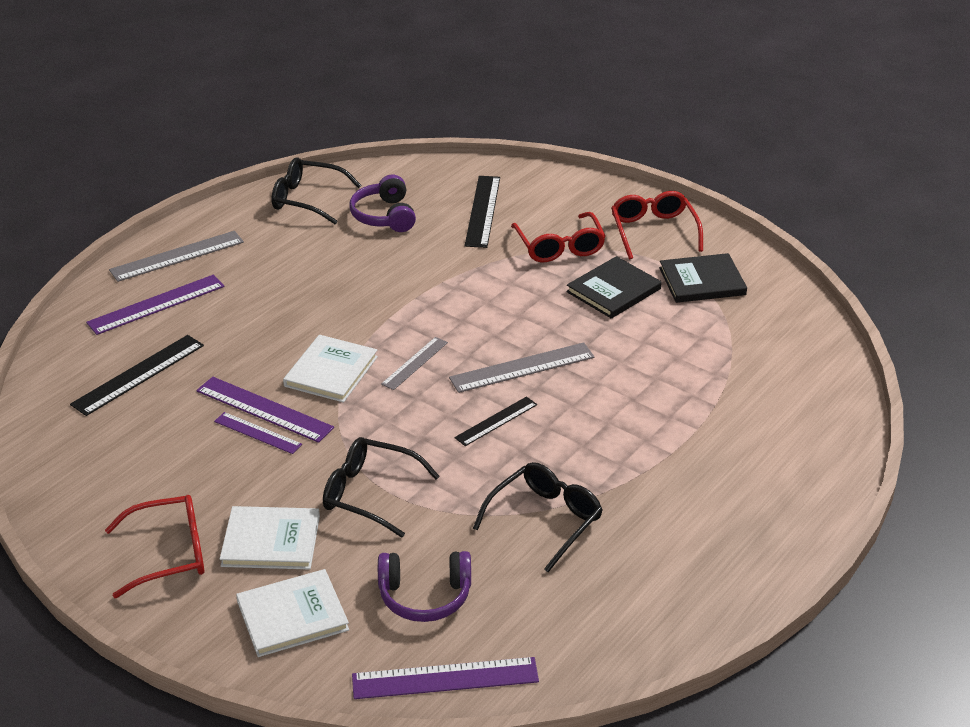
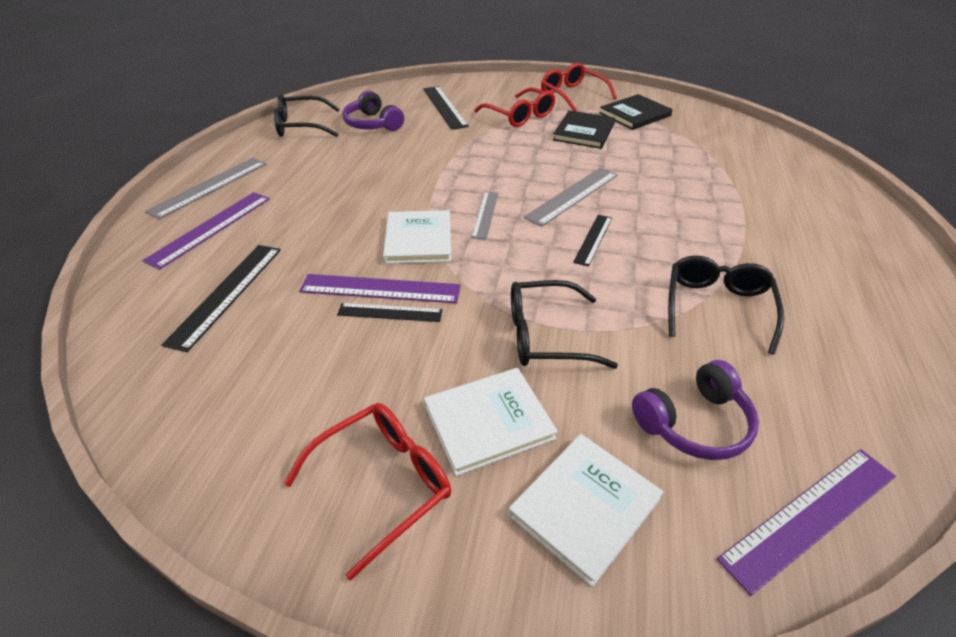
camera: 25 degrees left, 5 degrees up
(257, 433) = (390, 313): purple ruler -> black ruler

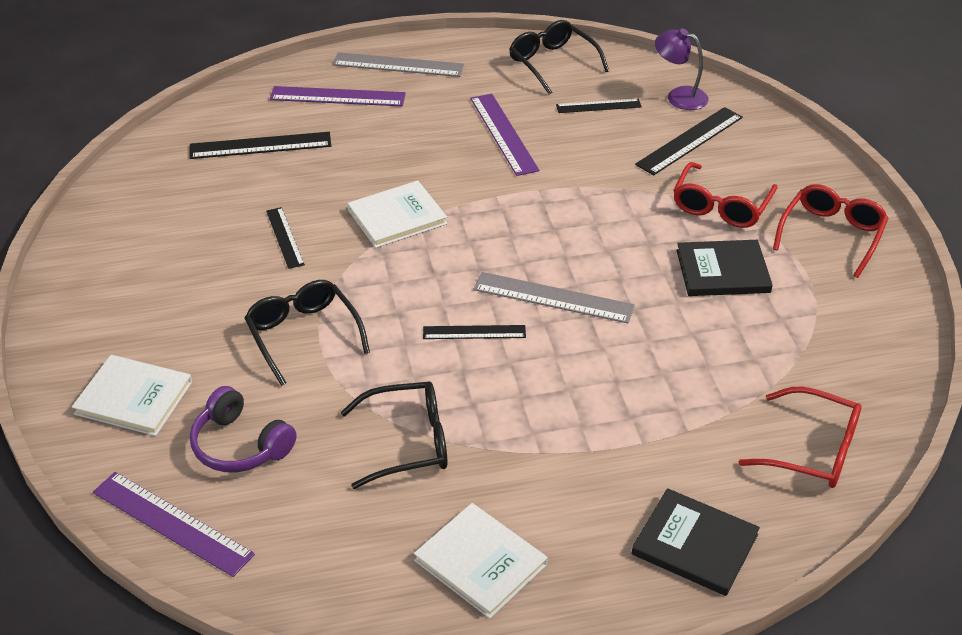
camera: 65 degrees right, 0 degrees up
(372, 124) = (598, 106): purple headphones -> black ruler
(380, 288) = (312, 221): purple ruler -> purple ruler (504, 134)
(383, 483) = (115, 296): red glasses -> red glasses (812, 450)
(394, 98) = (679, 96): none -> purple lamp
(485, 214) = (470, 245): grey ruler -> none
(488, 422) = (190, 329): white book -> white book (480, 562)
(634, 114) = (821, 306): black book -> black book (695, 544)

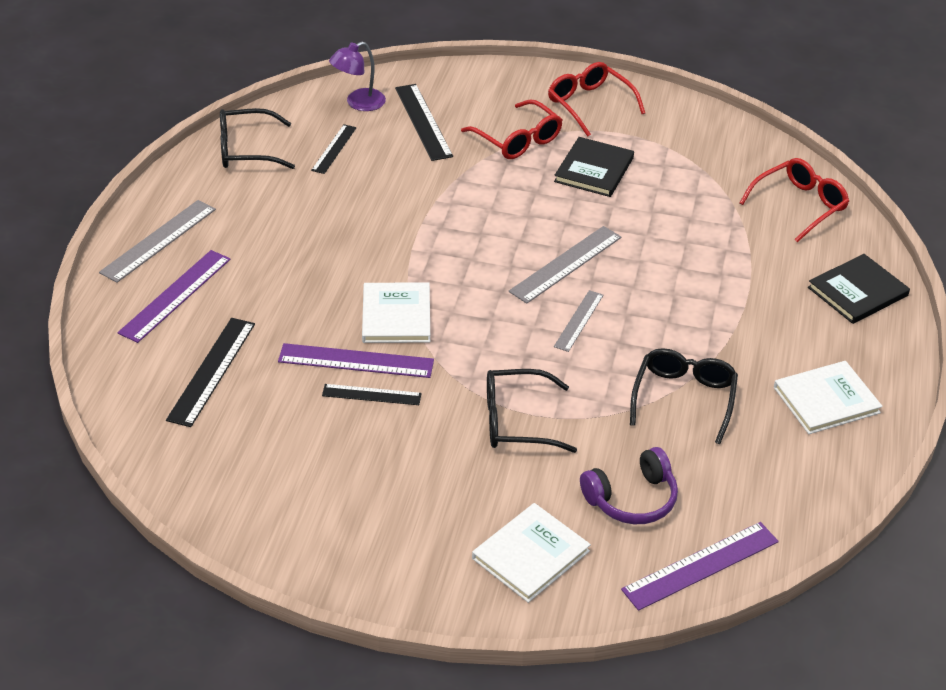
camera: 65 degrees left, 0 degrees up
(474, 332) = (578, 320): black ruler -> grey ruler
(504, 134) = (327, 214): purple ruler -> purple ruler (356, 361)

